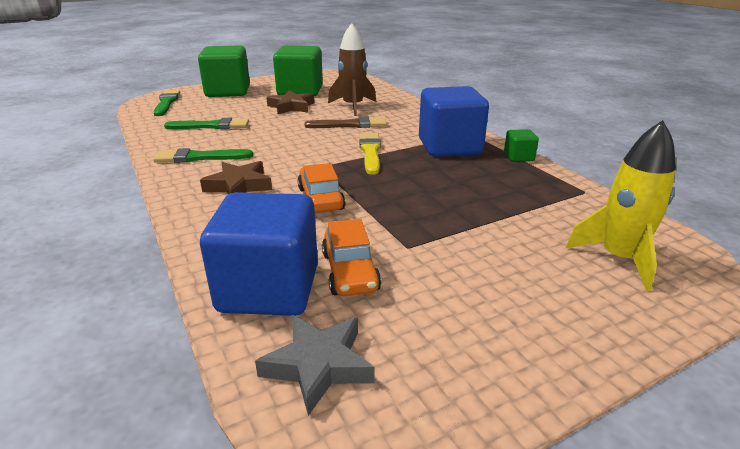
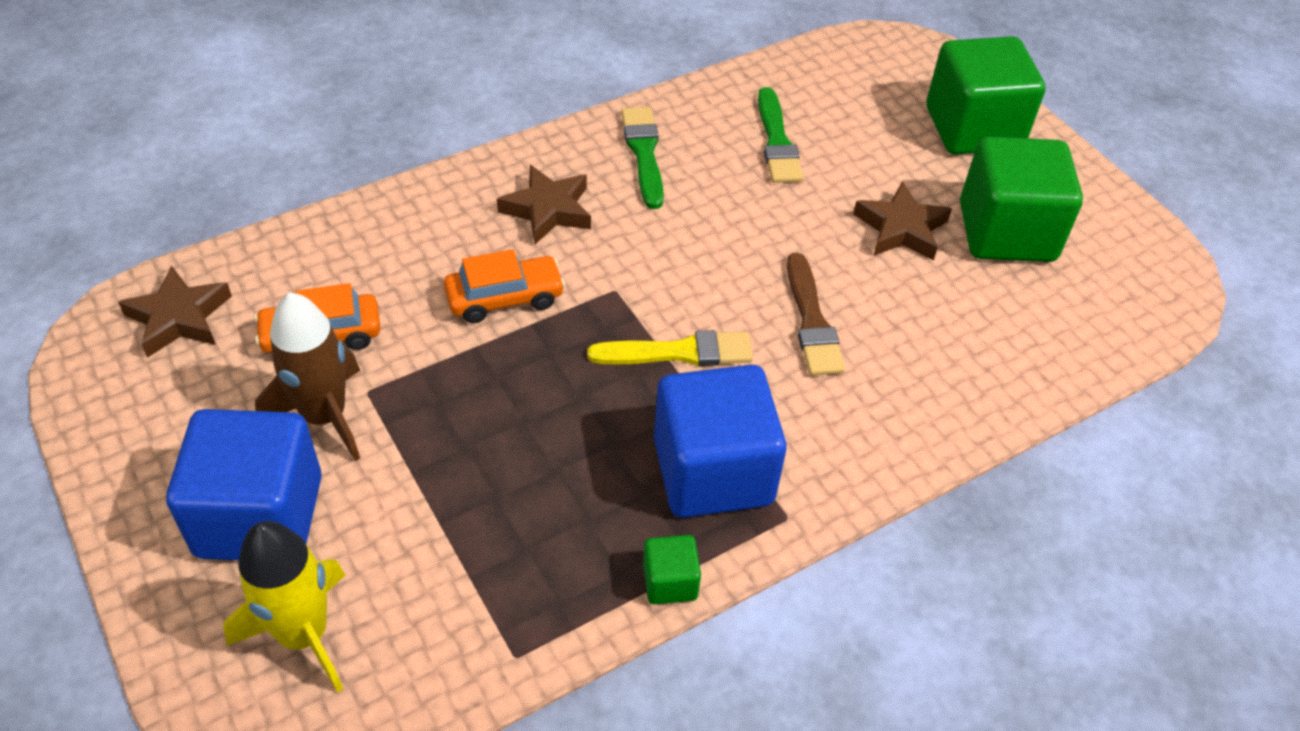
camera: 85 degrees right, 20 degrees up
(166, 102) = (885, 66): green brush -> none
(269, 289) = (302, 270): blue cube -> blue cube (260, 516)
(318, 365) = (179, 318): grey star -> brown star
(353, 106) = (925, 322): brown rocket -> brown rocket (324, 416)

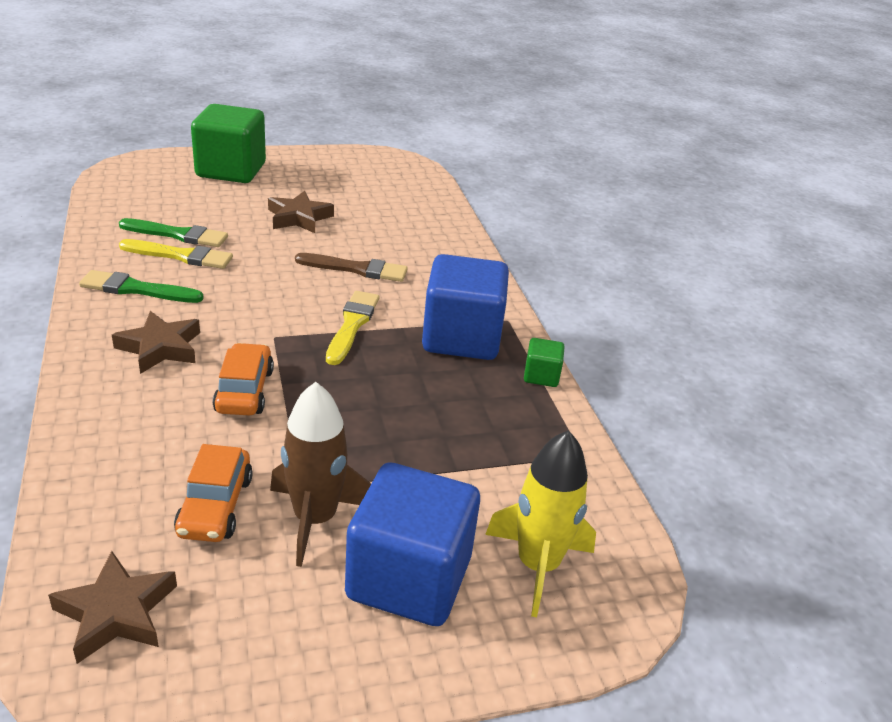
camera: 75 degrees left, 15 degrees down
(733, 160) = (181, 256): none -> yellow brush
(1006, 232) = (327, 189): green cube -> none

